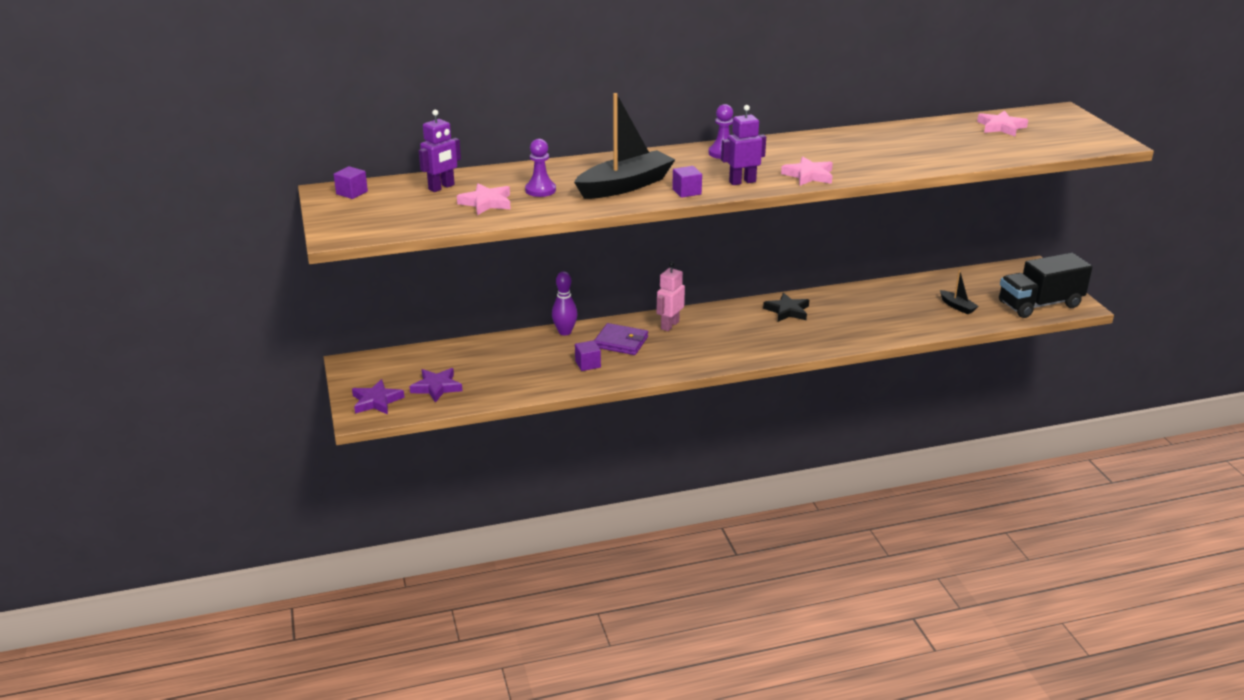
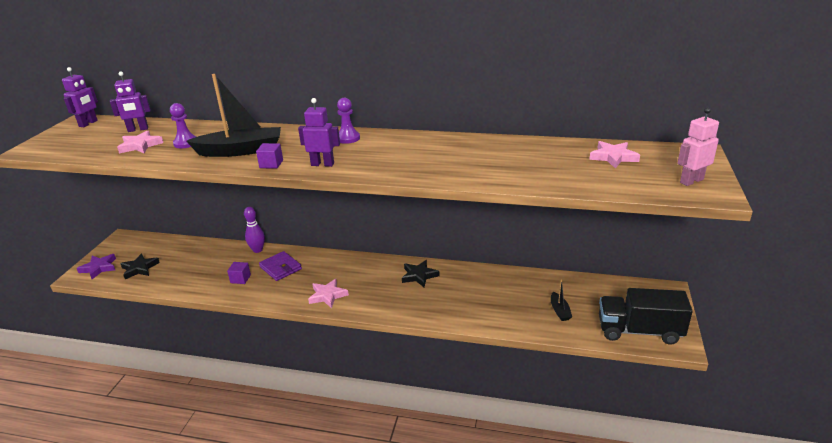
camera: 30 degrees right, 0 degrees up
(352, 193) = (88, 123): purple cube -> purple robot
(436, 387) = (139, 268): purple star -> black star
(669, 325) = (326, 264): pink robot -> pink robot (691, 181)
(809, 175) = (380, 169): pink star -> pink star (327, 295)

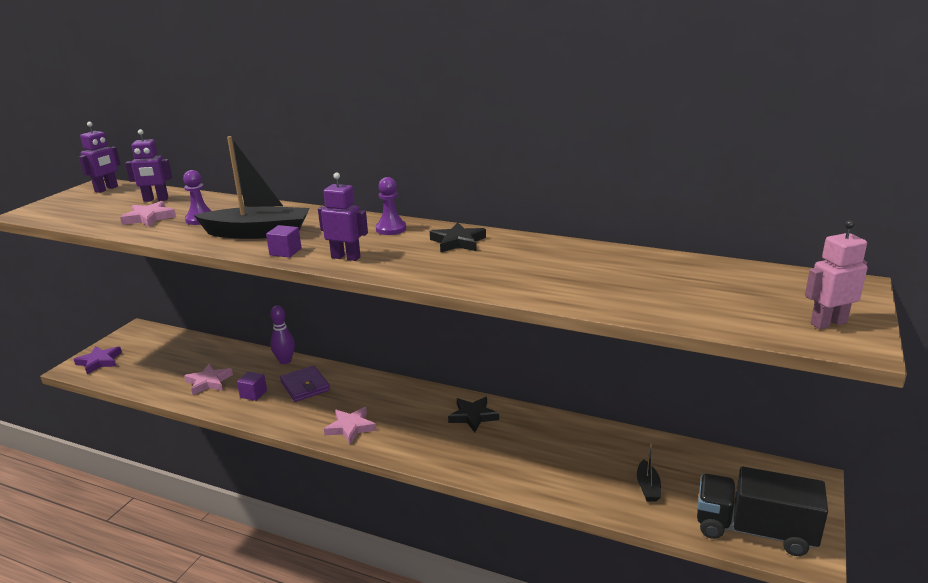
camera: 10 degrees right, 5 degrees down
(139, 268) = (143, 368): black star -> black star (458, 242)
(613, 157) = (727, 281): pink star -> pink star (209, 382)

